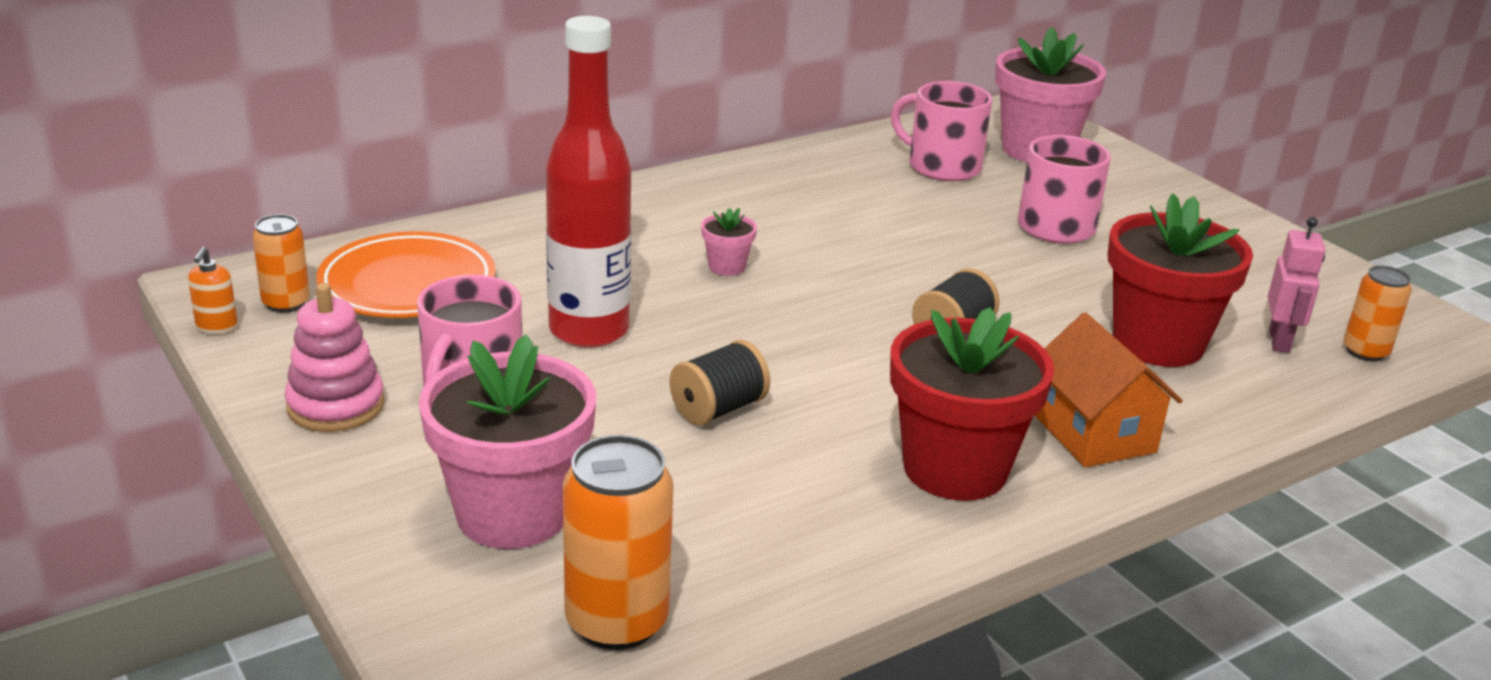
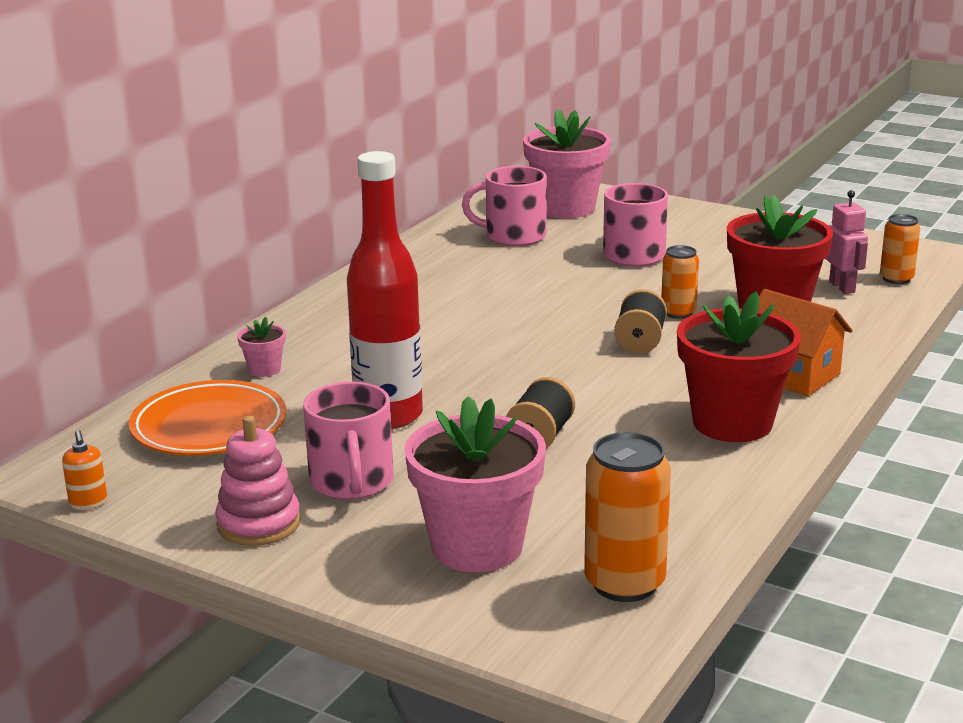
camera: 25 degrees left, 5 degrees down
(286, 303) = (125, 469): orange can -> orange can (678, 313)
(727, 266) = (438, 344): pink flower pot -> pink flower pot (264, 369)

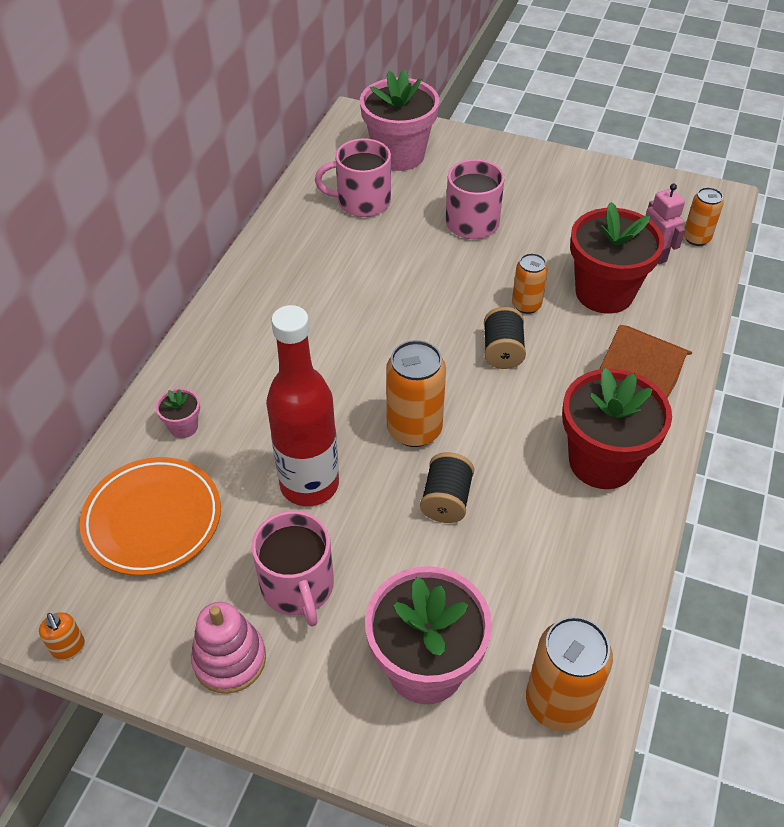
camera: 10 degrees left, 25 degrees up
(520, 387) = (414, 429): none -> orange can

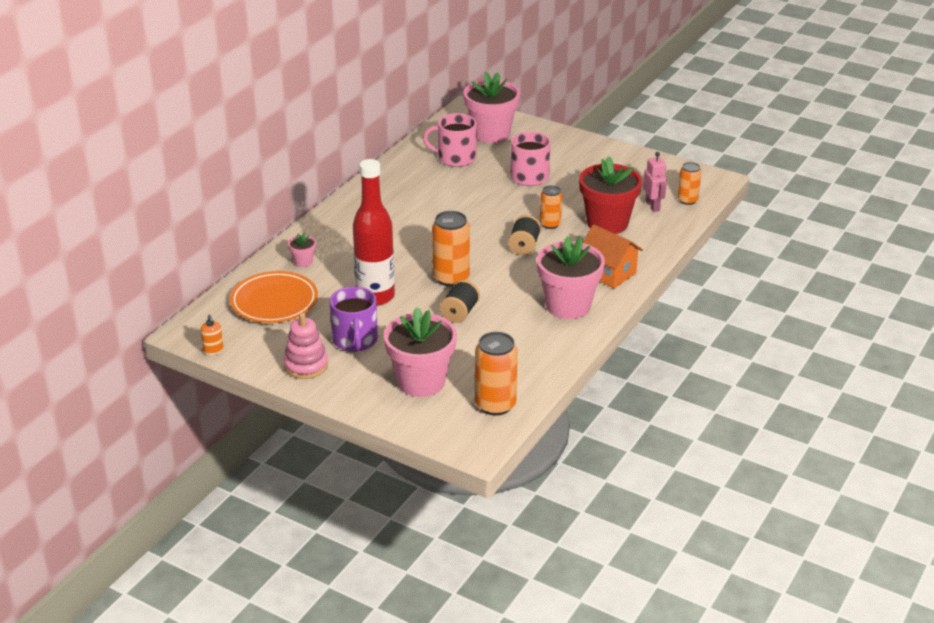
camera: 10 degrees right, 15 degrees down
(298, 586) = (355, 340): pink mug -> purple mug
(602, 461) = (568, 306): red flower pot -> pink flower pot

